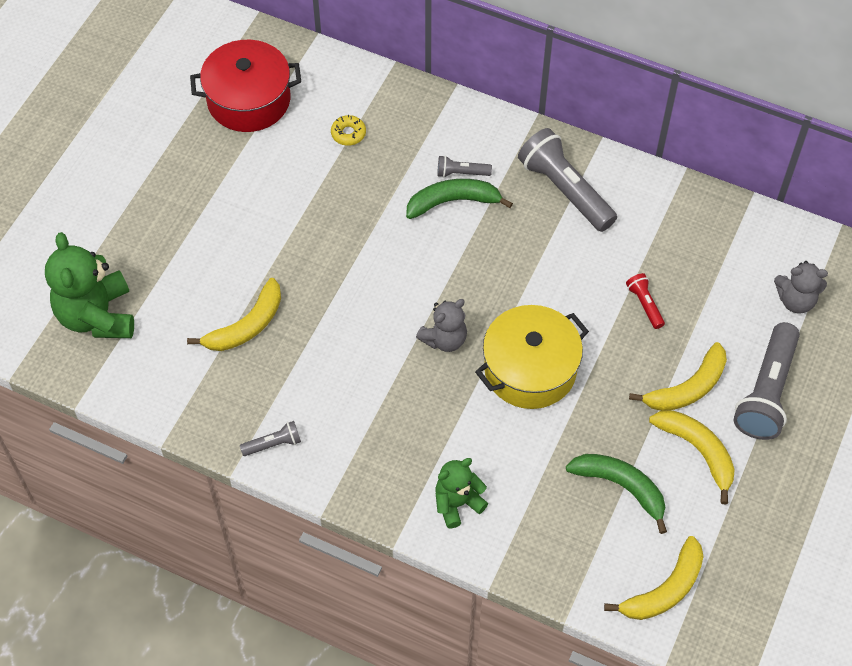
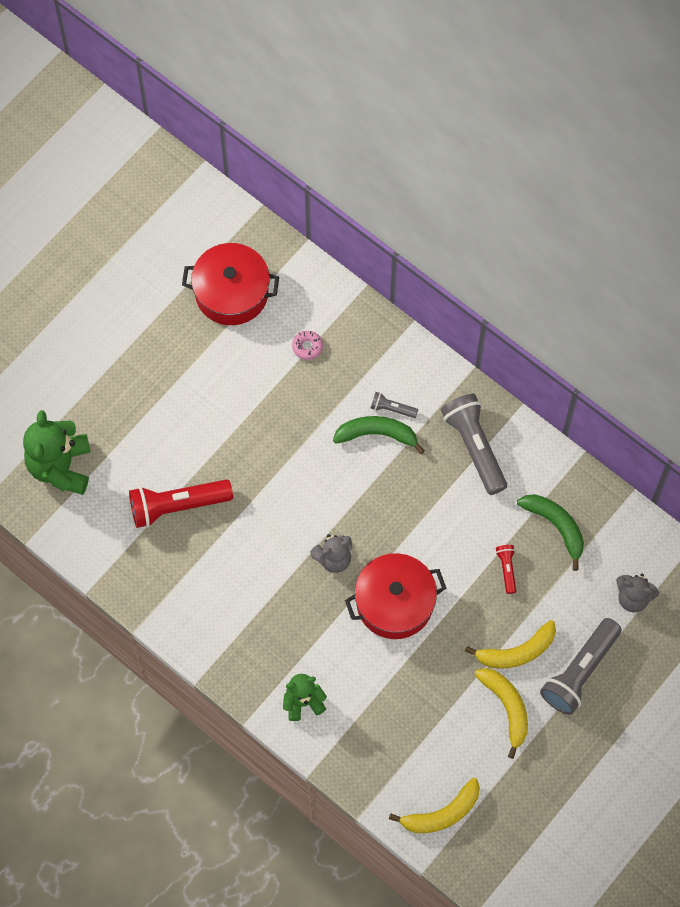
camera: 15 degrees right, 10 degrees up
(246, 326) = (177, 506): yellow banana -> red flashlight
(273, 444) = (173, 614): grey flashlight -> none
(348, 133) = (307, 347): yellow donut -> pink donut
(530, 369) = (395, 603): yellow pot -> red pot
(621, 487) = (436, 722): green banana -> green banana (556, 526)

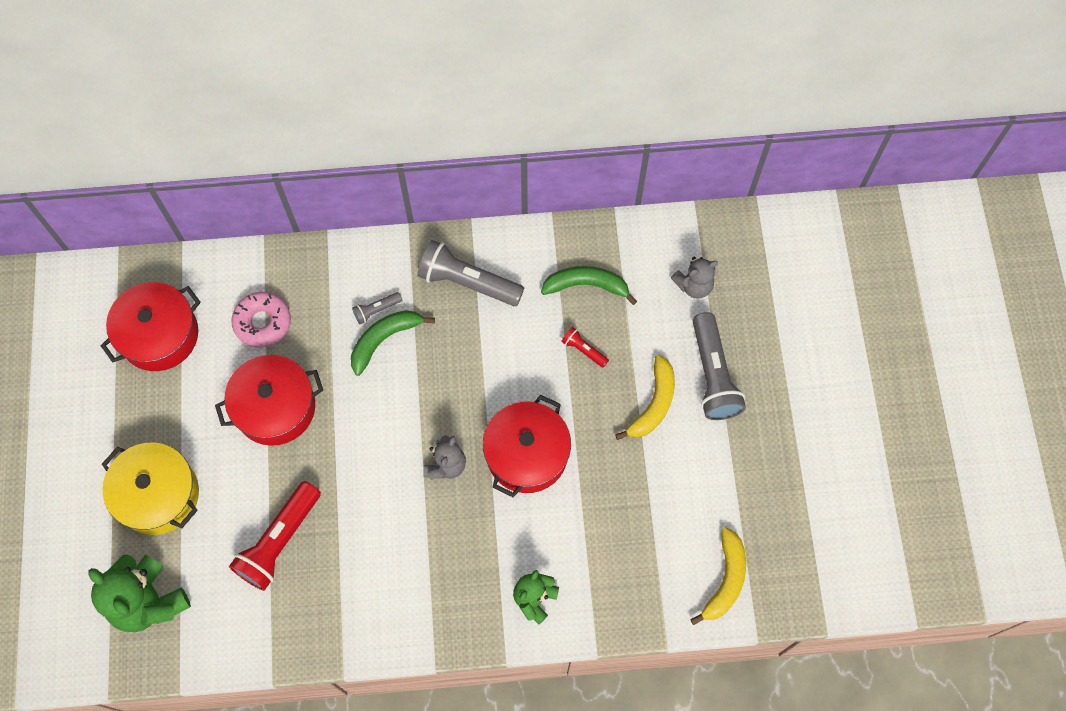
camera: 45 degrees left, 0 degrees up
(130, 402) = (158, 495): none -> yellow pot
(259, 414) = (275, 407): none -> red pot
(307, 347) = (263, 322): pink donut -> pink donut, size x1.78
(507, 708) = (689, 453): yellow banana -> none

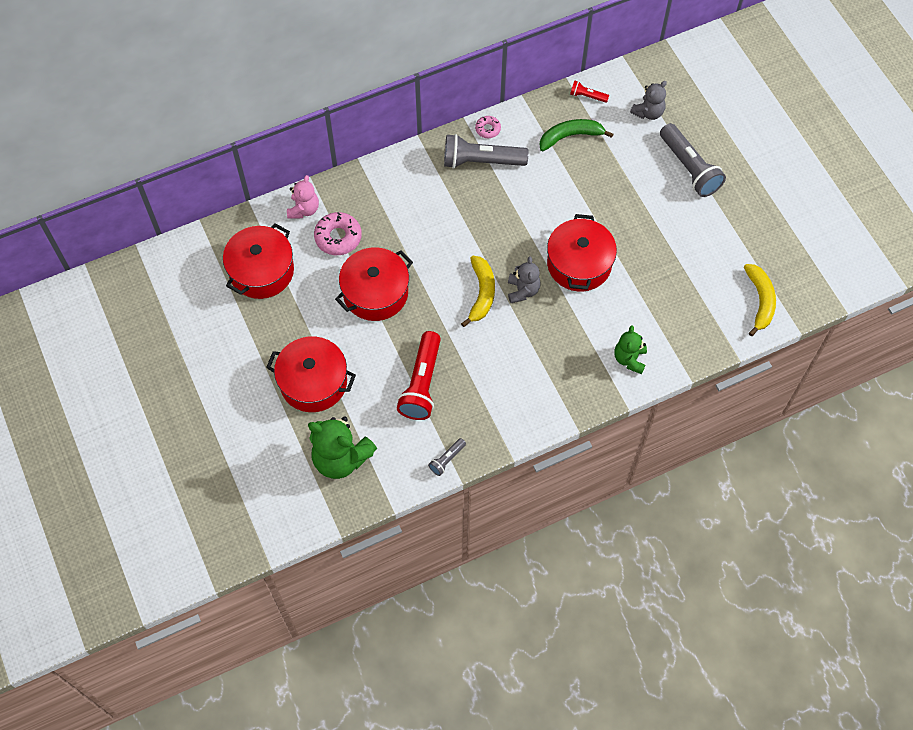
camera: 20 degrees left, 5 degrees down
(158, 495) = (313, 382): yellow pot -> red pot
(239, 274) = (304, 209): none -> pink teddy bear
(376, 310) = (421, 202): grey flashlight -> grey flashlight (447, 459)
(384, 339) = (437, 220): green banana -> none
(493, 243) = (488, 129): none -> pink donut
(584, 350) = (588, 181): red flashlight -> red flashlight (587, 96)
(653, 404) = (655, 201): yellow banana -> yellow banana (481, 293)

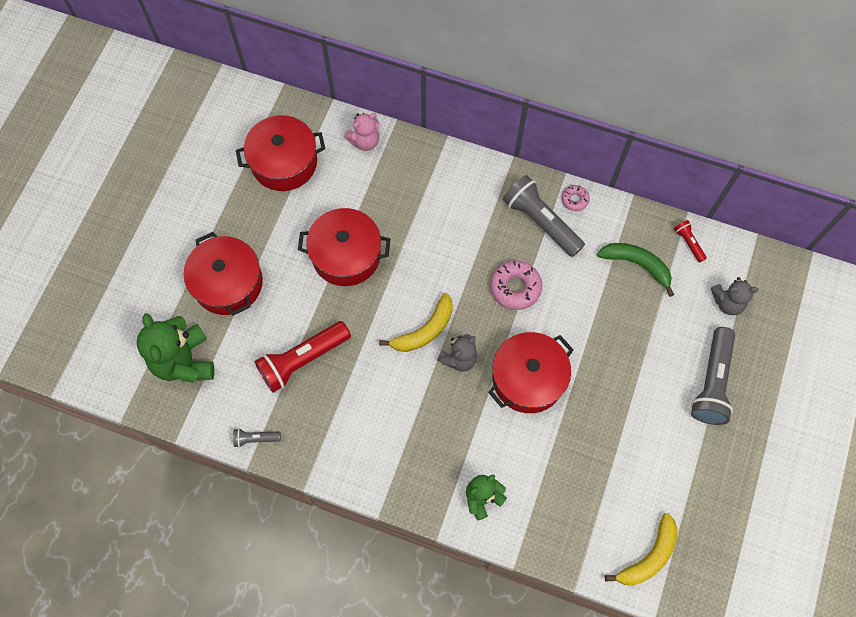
camera: 45 degrees right, 5 degrees up
(338, 237) = (366, 186): pink donut -> pink donut (515, 288)

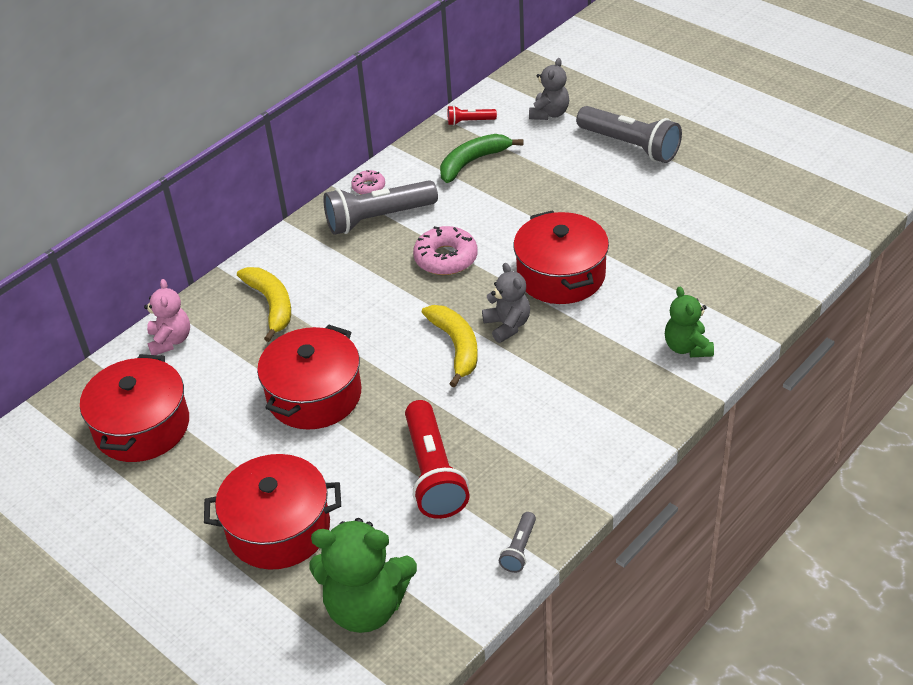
camera: 65 degrees left, 25 degrees down
(648, 556) = (800, 236): yellow banana -> yellow banana (271, 305)

